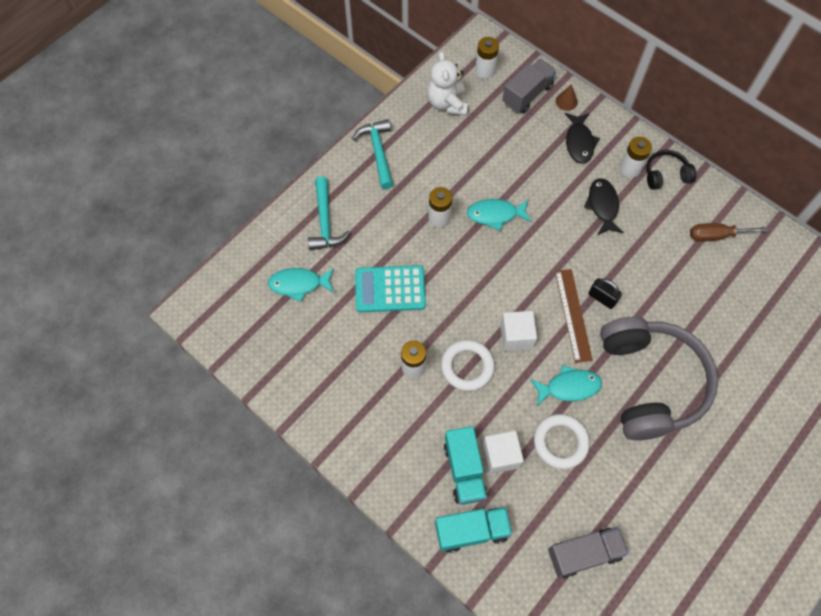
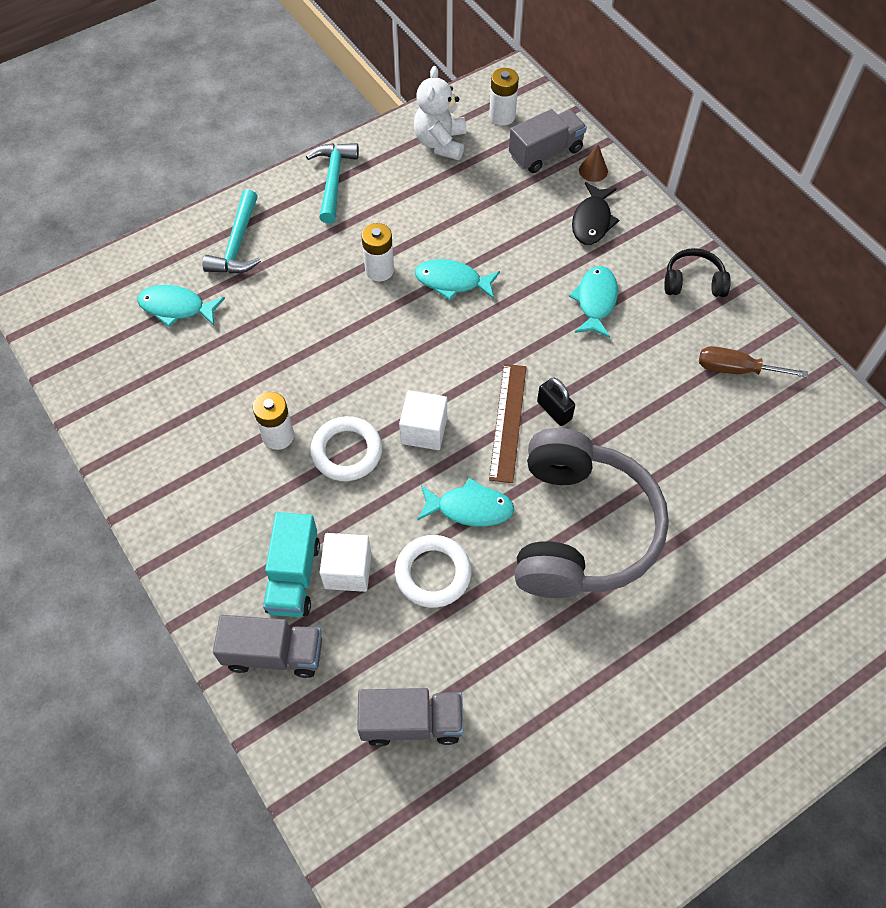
camera: 15 degrees right, 5 degrees down
(390, 289) = (285, 339): turquoise calculator -> none
(471, 531) = (274, 654): turquoise truck -> grey truck
(602, 206) = (595, 301): black fish -> turquoise fish
(630, 169) = (648, 265): white battery -> none

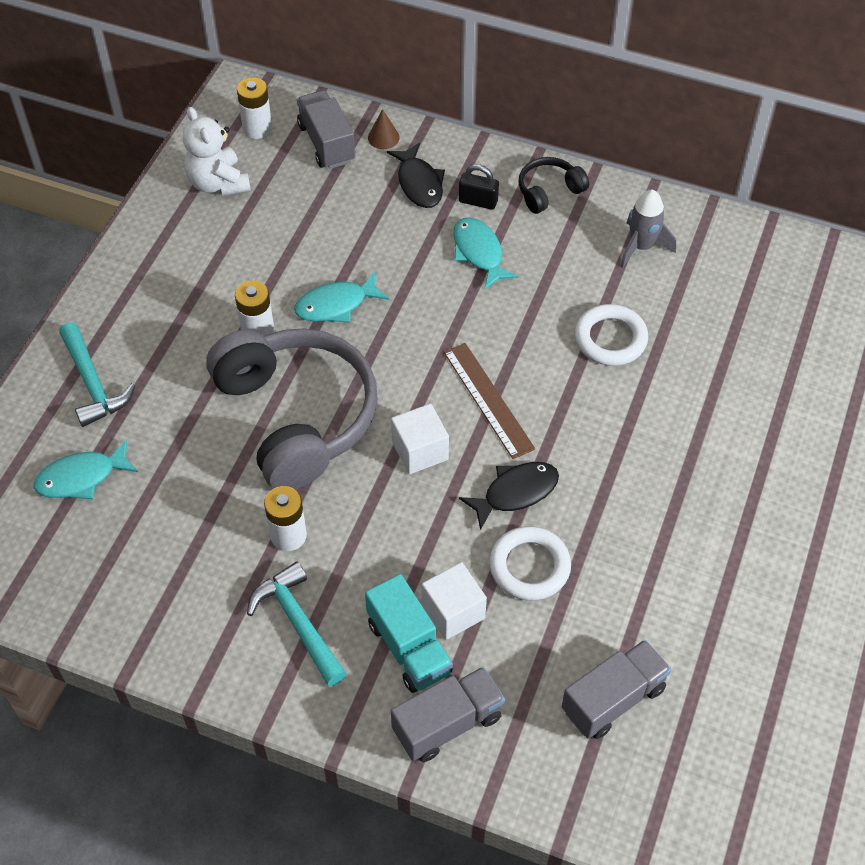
camera: 35 degrees left, 5 degrees down
(333, 180) = (140, 272): turquoise hammer -> turquoise hammer (299, 623)
(347, 451) = (365, 511): white ring -> white ring (610, 339)
(470, 508) = (515, 492): turquoise fish -> black fish
(545, 153) = (327, 143): grey truck -> grey truck turned 45 degrees counterclockwise
(554, 410) = (520, 367): black padlock -> black padlock (478, 201)
(580, 529) = (622, 453): grey headphones -> grey headphones (296, 416)
(736, 369) = (641, 247): brown screwdriver -> grey rocket

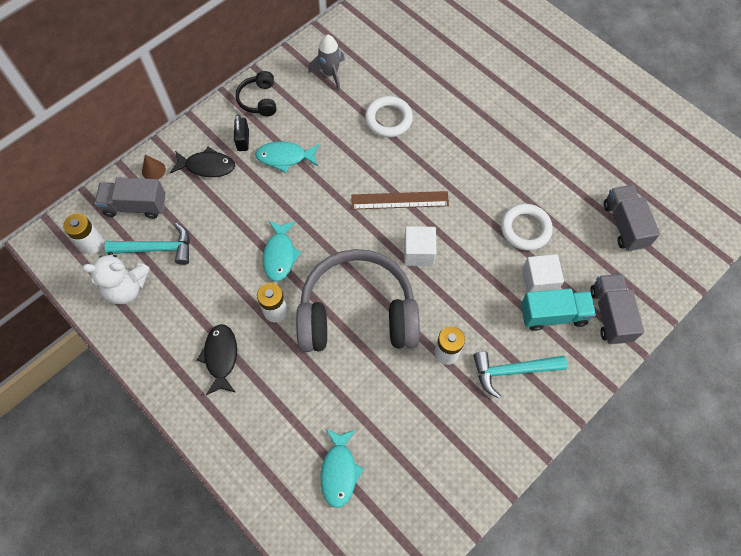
camera: 65 degrees left, 10 degrees up
(92, 383) = (261, 437): turquoise hammer -> turquoise hammer (157, 249)
(478, 201) = (243, 140): black padlock -> black padlock turned 45 degrees counterclockwise
(515, 492) = (472, 214): black fish -> black fish (221, 357)

